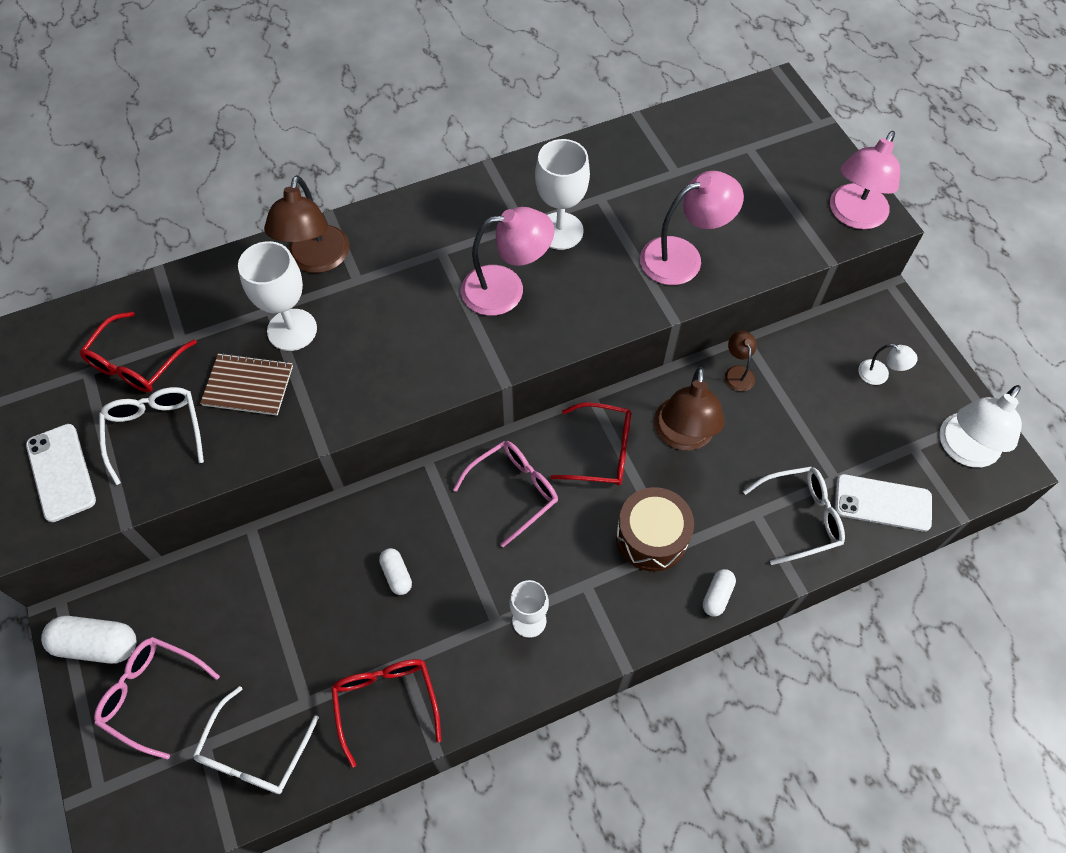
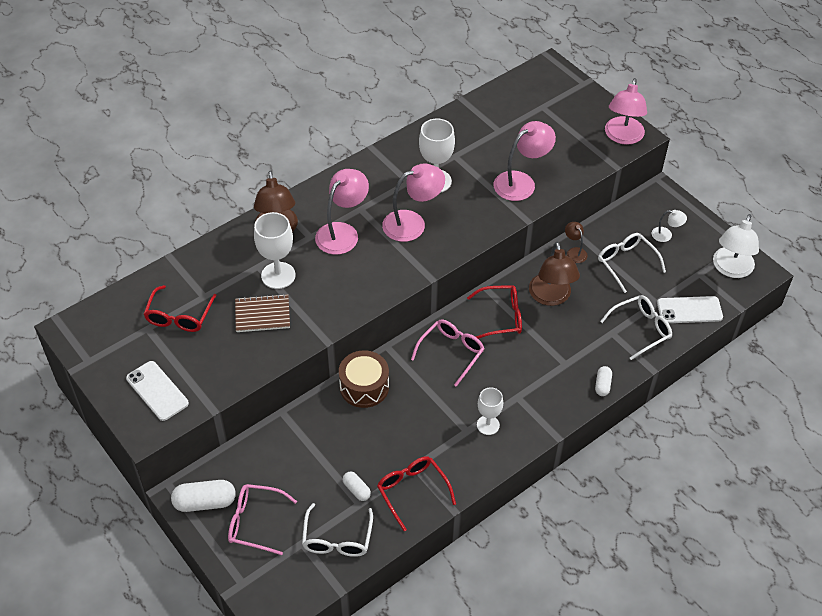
camera: 15 degrees left, 10 degrees down
(155, 431) = (211, 354): white glasses -> white glasses (626, 263)
(396, 575) = (391, 418): white capsule -> white capsule (356, 490)
(403, 282) = (342, 232): none -> pink lamp
(651, 537) = (550, 360): brown drum -> brown drum (364, 387)

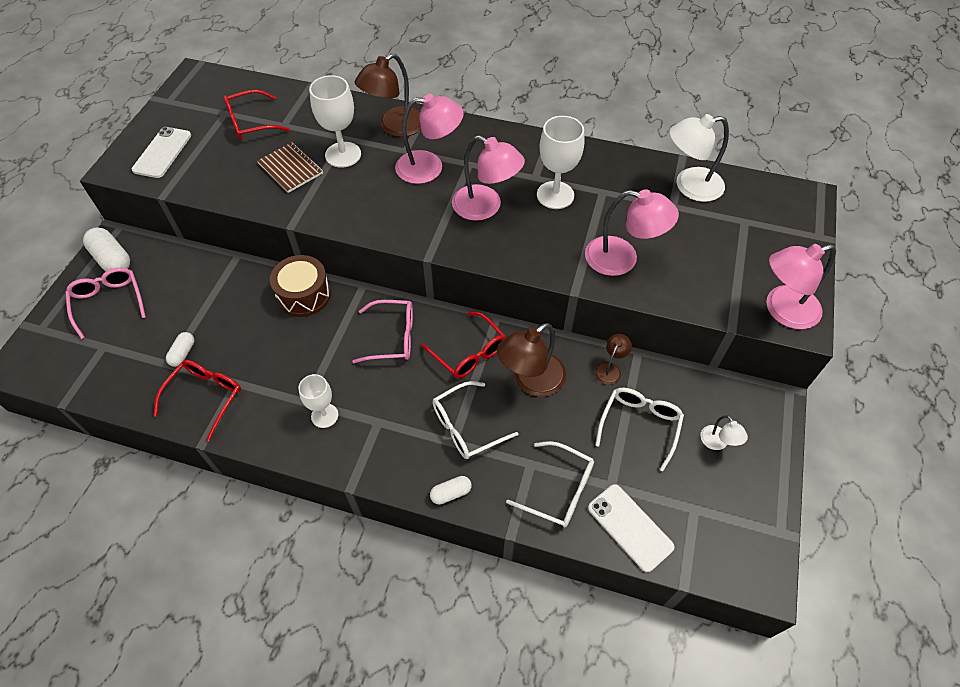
camera: 55 degrees right, 5 degrees up
(337, 539) = (119, 369): white glasses -> white glasses (466, 427)
(731, 269) = (734, 541): white lamp -> white lamp (689, 186)

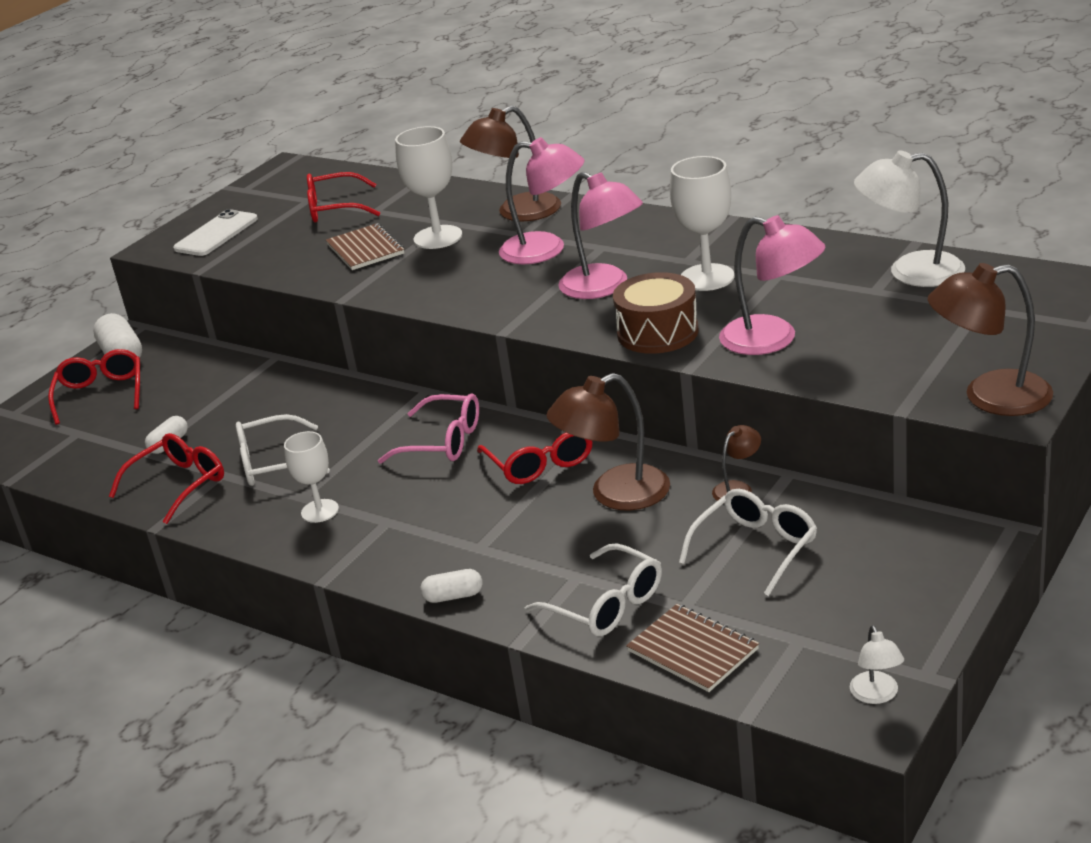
camera: 20 degrees right, 25 degrees down
(108, 302) = (101, 393): pink glasses -> red glasses
(304, 295) = (344, 396): brown drum -> brown drum (657, 332)
(466, 427) = (503, 534): white glasses -> white glasses (272, 463)
(630, 527) = (693, 650): white phone -> brown notebook
(717, 443) = (868, 574): white lamp -> white lamp (877, 695)
(782, 310) = (990, 397): pink lamp -> brown lamp

